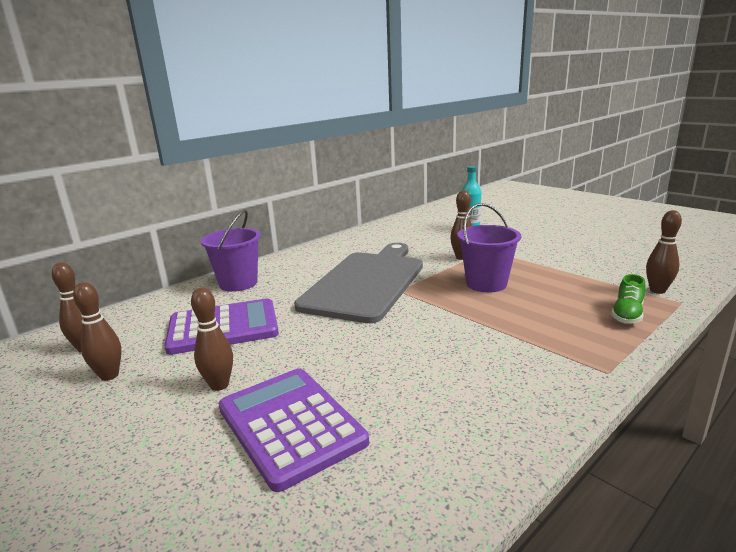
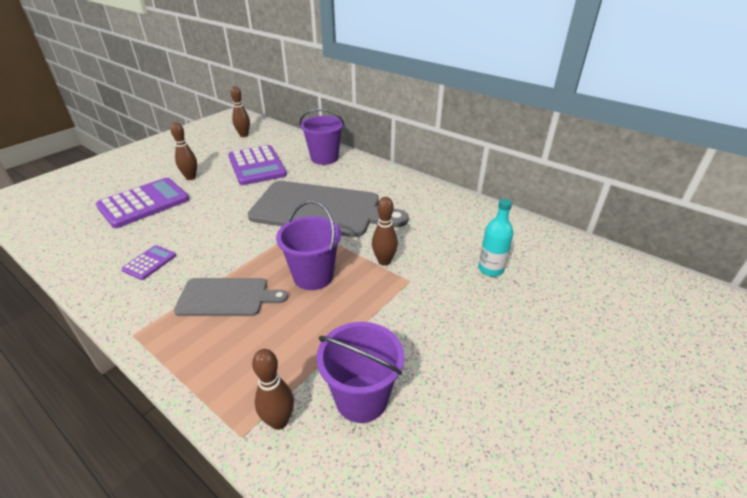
camera: 80 degrees right, 15 degrees up
(109, 375) = (213, 148): brown bowling pin -> none
(470, 385) = (149, 263): none -> purple calculator
(527, 323) = (227, 297): none -> grey cutting board
(617, 266) = (361, 398): none -> purple bucket
(627, 314) = (224, 373): green shoe -> none

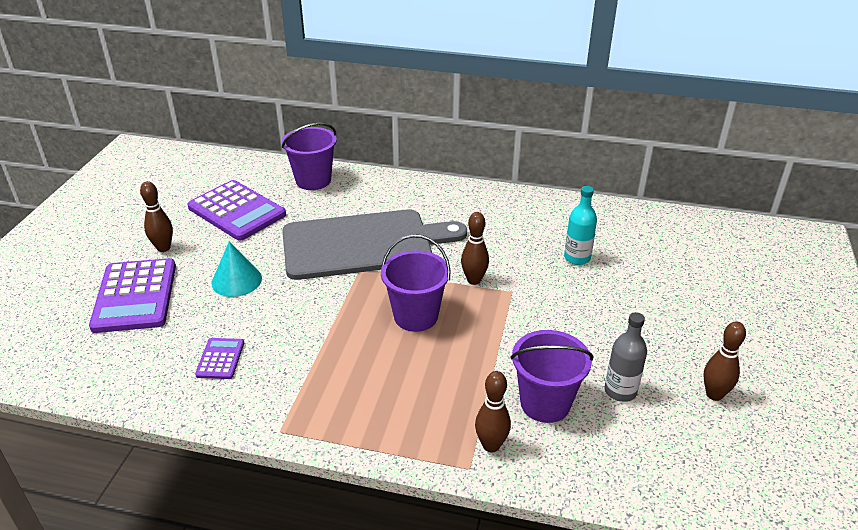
camera: 25 degrees left, 0 degrees up
(144, 203) = (135, 296): purple calculator -> purple calculator turned 150 degrees clockwise
(213, 211) = (236, 280): none -> turquoise cone
(227, 297) = (345, 364): grey cutting board -> none
(244, 135) = (178, 173): brown bowling pin -> brown bowling pin (714, 394)
(446, 416) = (620, 391): none -> grey bottle

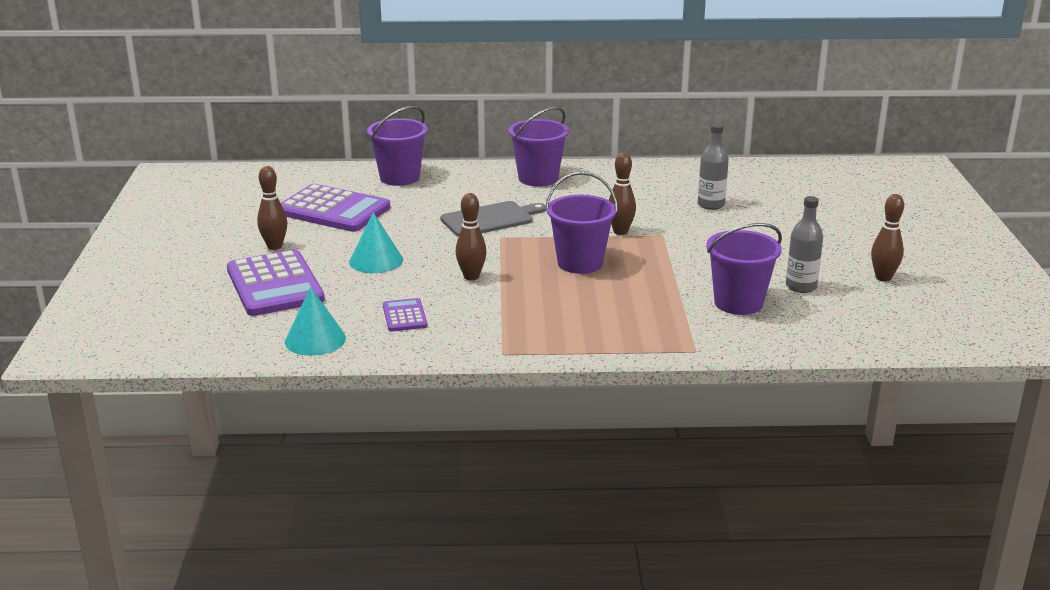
camera: 15 degrees left, 10 degrees down
(126, 375) = (315, 339): none -> turquoise cone
(363, 244) = (490, 219): grey cutting board -> grey cutting board, size x0.54
(432, 199) = (538, 178): none -> purple bucket
(491, 445) = (706, 335): brown bowling pin -> brown bowling pin (471, 276)
(577, 258) = (711, 205): turquoise bottle -> grey bottle

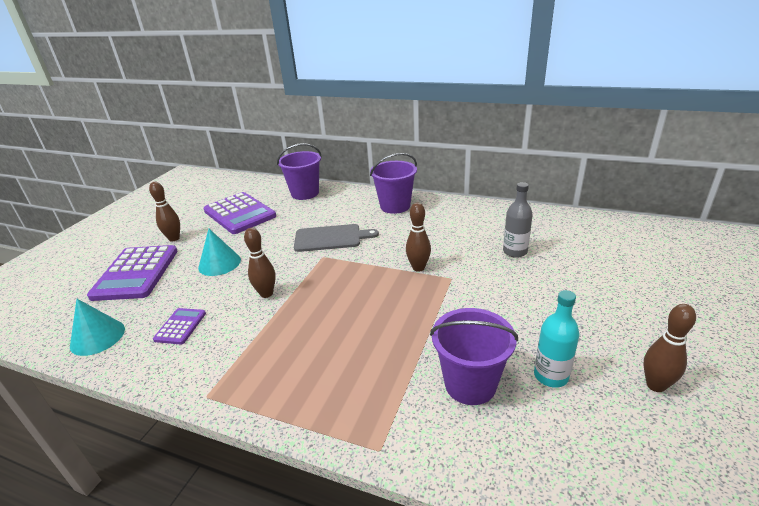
camera: 25 degrees right, 5 degrees up
(580, 263) = (360, 296): purple bucket -> none
(801, 286) = (551, 376): grey bottle -> turquoise bottle

